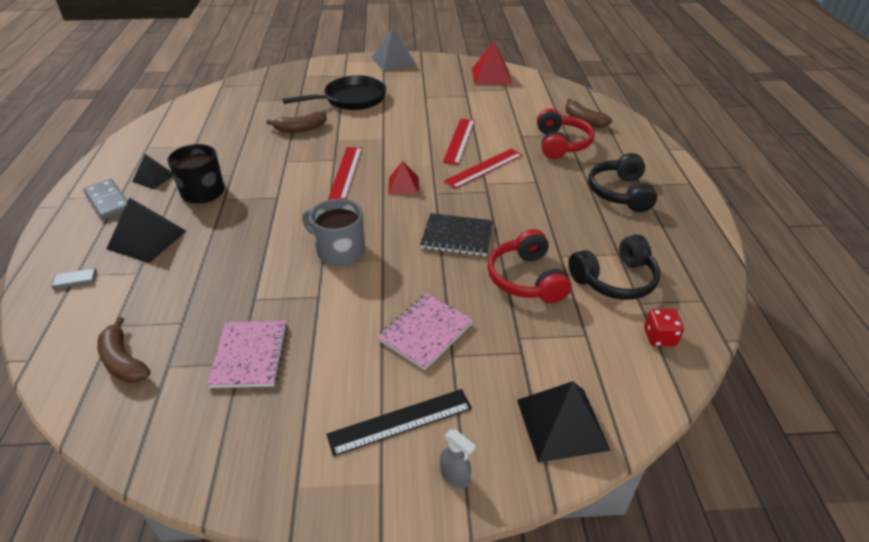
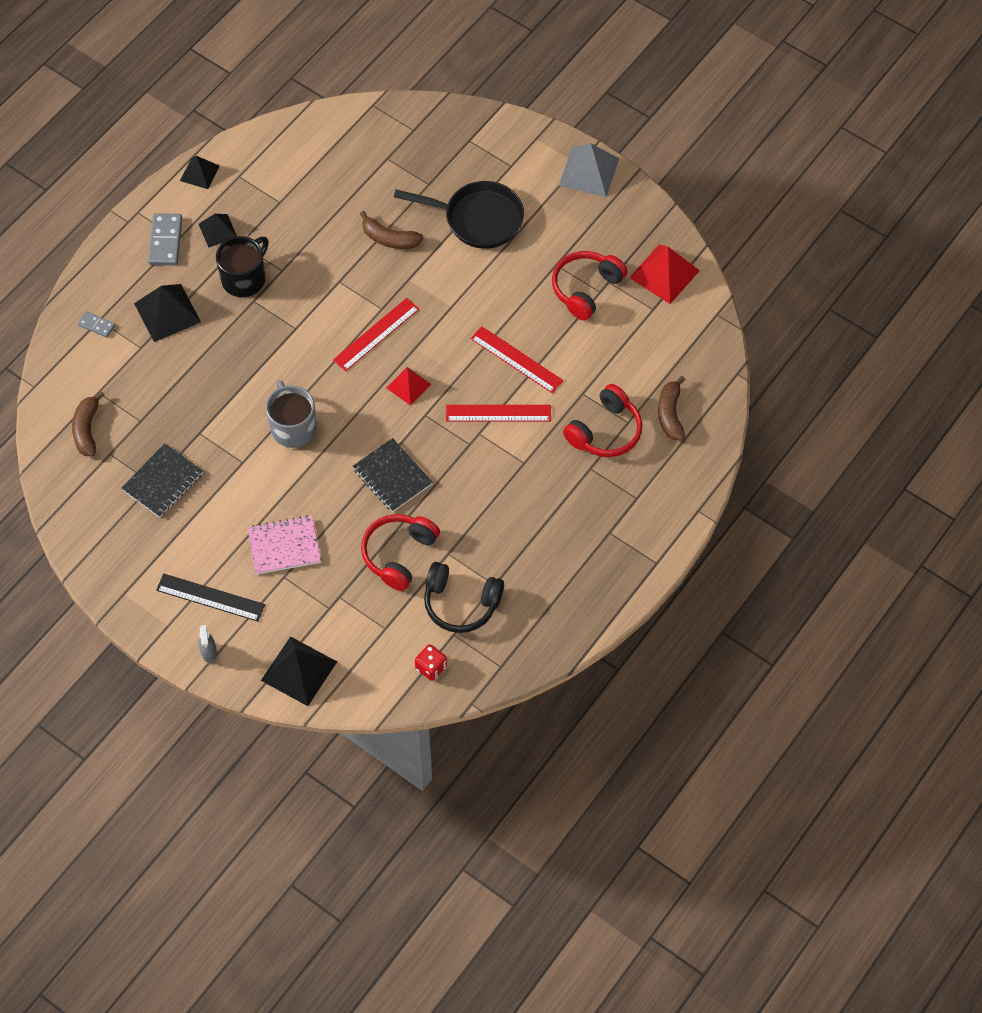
camera: 40 degrees right, 20 degrees up
(109, 158) = (199, 173): none -> black pyramid
(250, 355) = (163, 482): pink notebook -> black notebook
(457, 98) = (586, 289): none -> red headphones
(459, 141) = (516, 359): red ruler -> red ruler turned 75 degrees clockwise
(620, 193) = (579, 528): black headphones -> none

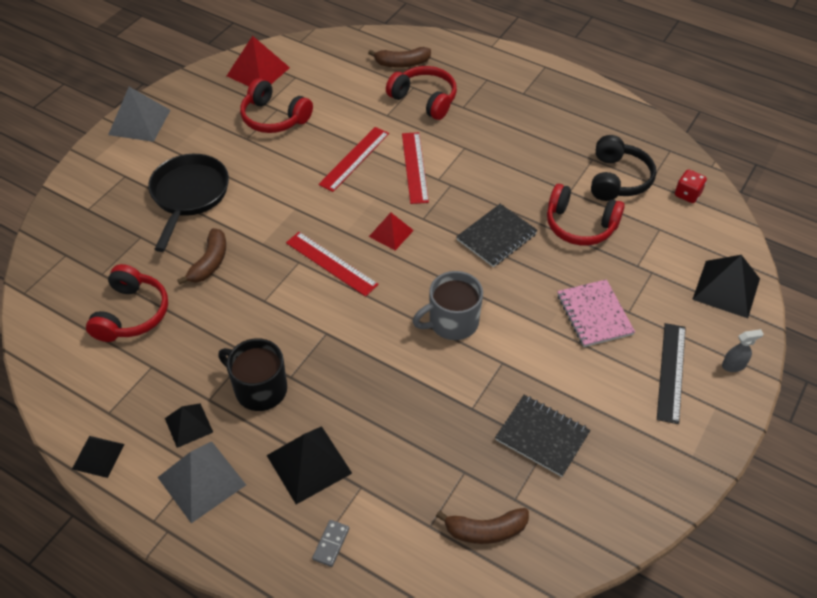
camera: 95 degrees left, 10 degrees down
(165, 241) = (201, 481): grey domino -> grey pyramid
(338, 184) = (132, 314): none -> red headphones

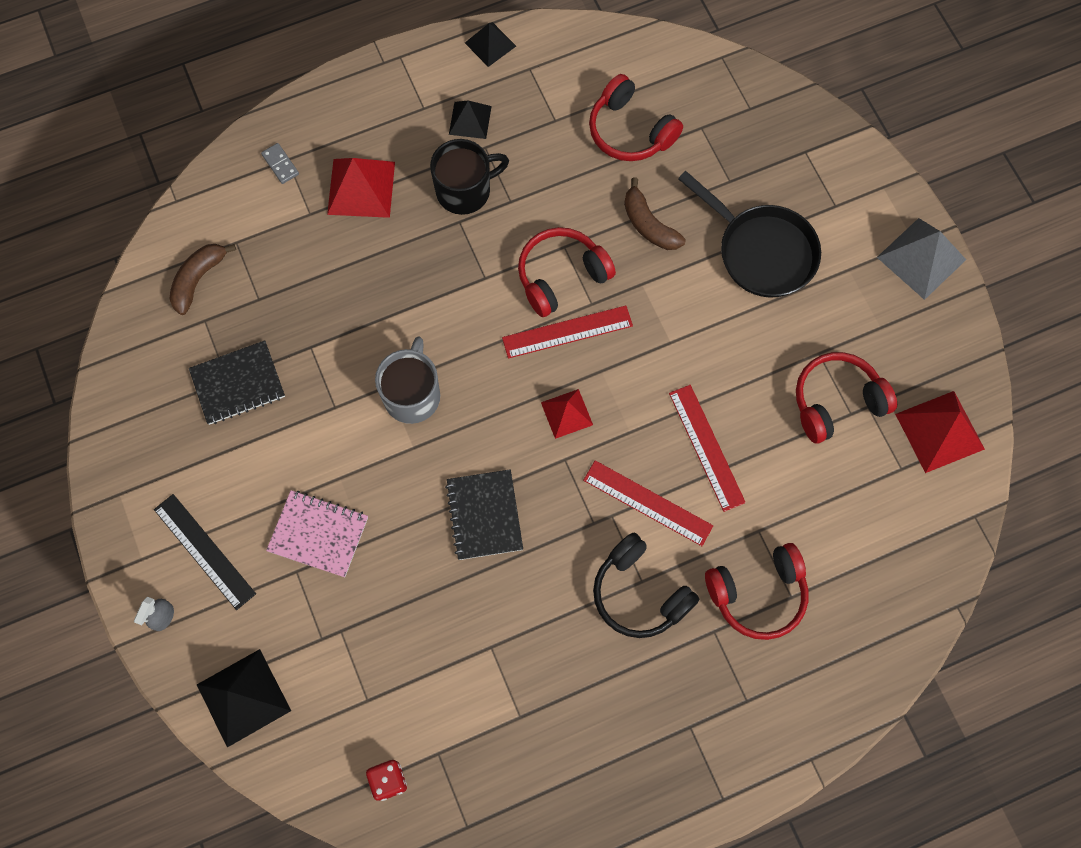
camera: 125 degrees right, 20 degrees up
(201, 481) = (408, 104): grey pyramid -> none
(309, 464) = (361, 188): black pyramid -> red pyramid
(402, 63) = (847, 614): brown banana -> none
(580, 225) = (435, 616): red headphones -> red headphones (561, 276)
(618, 179) = (468, 719): black headphones -> black headphones (639, 593)

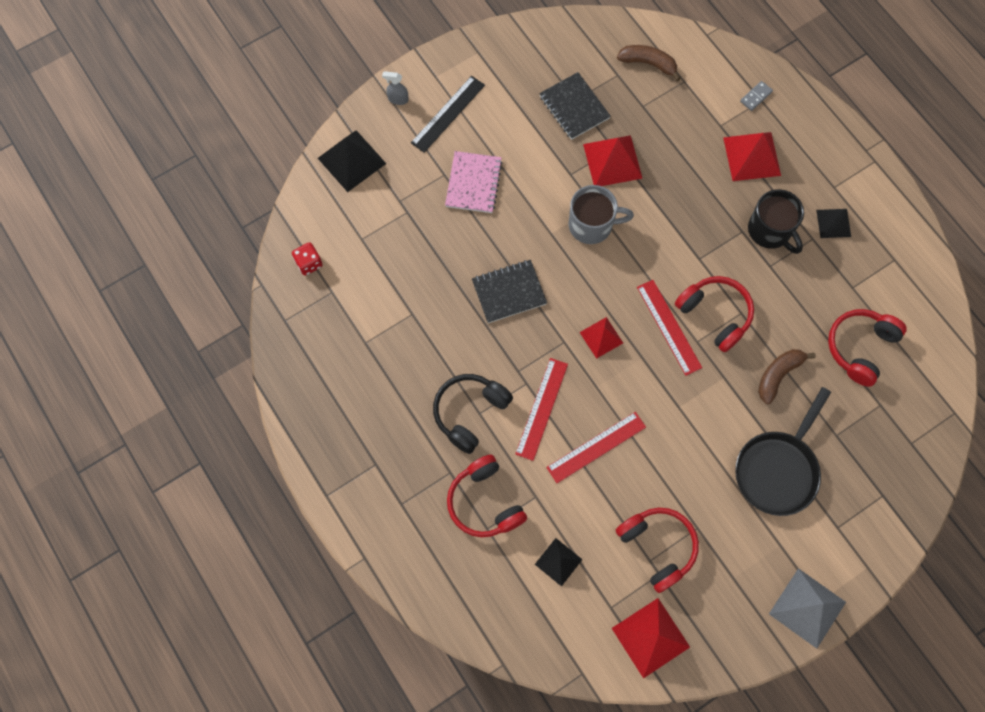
camera: 80 degrees right, 0 degrees up
(328, 352) = (612, 161): none -> red pyramid
(490, 44) = (908, 226): black pyramid -> black pyramid (558, 562)

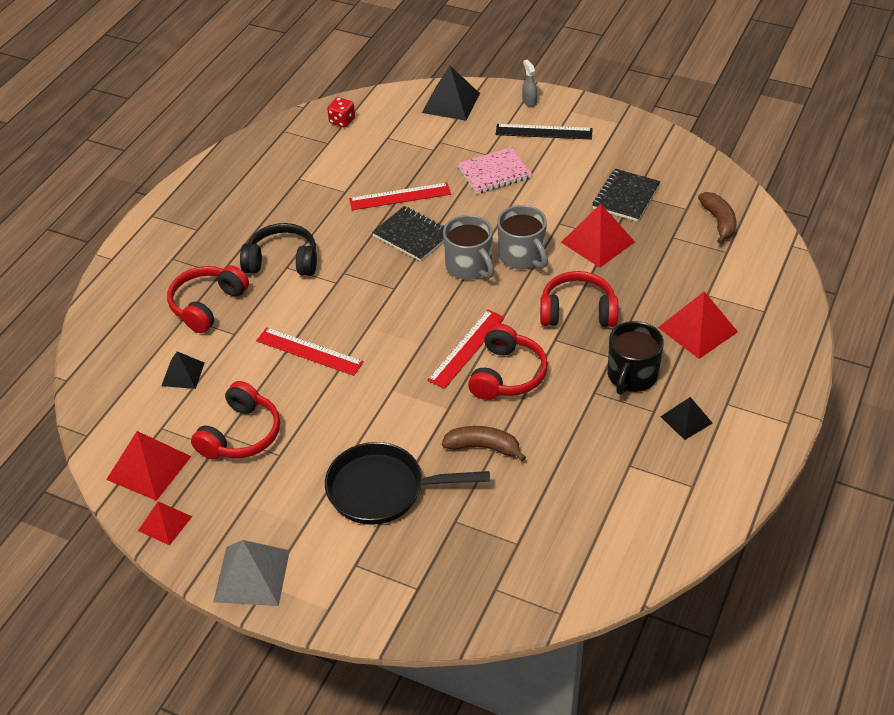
camera: 60 degrees right, 25 degrees down
(542, 408) = (319, 302): red ruler -> red ruler (400, 196)
(577, 270) = (469, 266): none -> grey mug
(601, 337) = (418, 309): red pyramid -> red pyramid (165, 523)
(756, 97) = (764, 305): grey domino -> none
(860, 347) = (567, 499): red headphones -> red headphones (577, 311)

